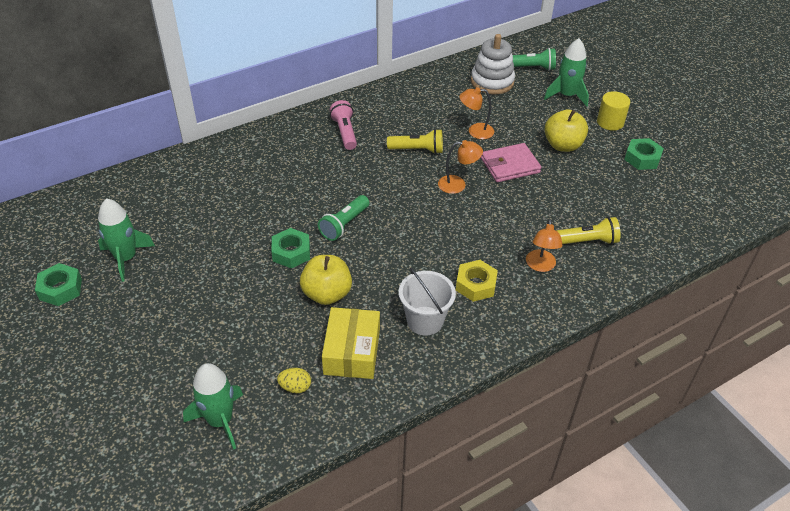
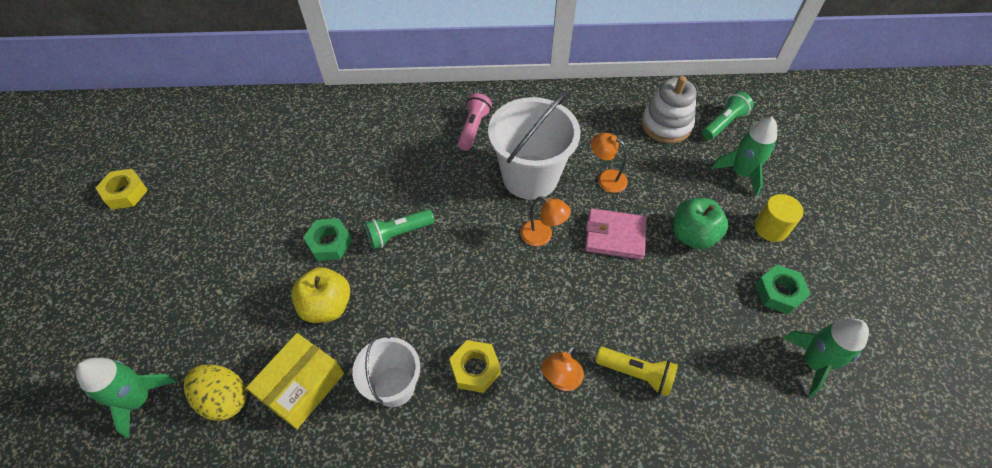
camera: 30 degrees right, 10 degrees up
(60, 289) = (125, 193): green nut -> yellow nut
(126, 258) = (194, 185): green rocket -> green rocket (813, 363)
(295, 387) = (224, 399): yellow egg -> yellow egg, size x1.76
(417, 150) = (530, 177): yellow flashlight -> white bucket
(532, 68) = (723, 123): green flashlight -> green flashlight turned 75 degrees counterclockwise
(563, 145) = (692, 235): yellow apple -> green apple

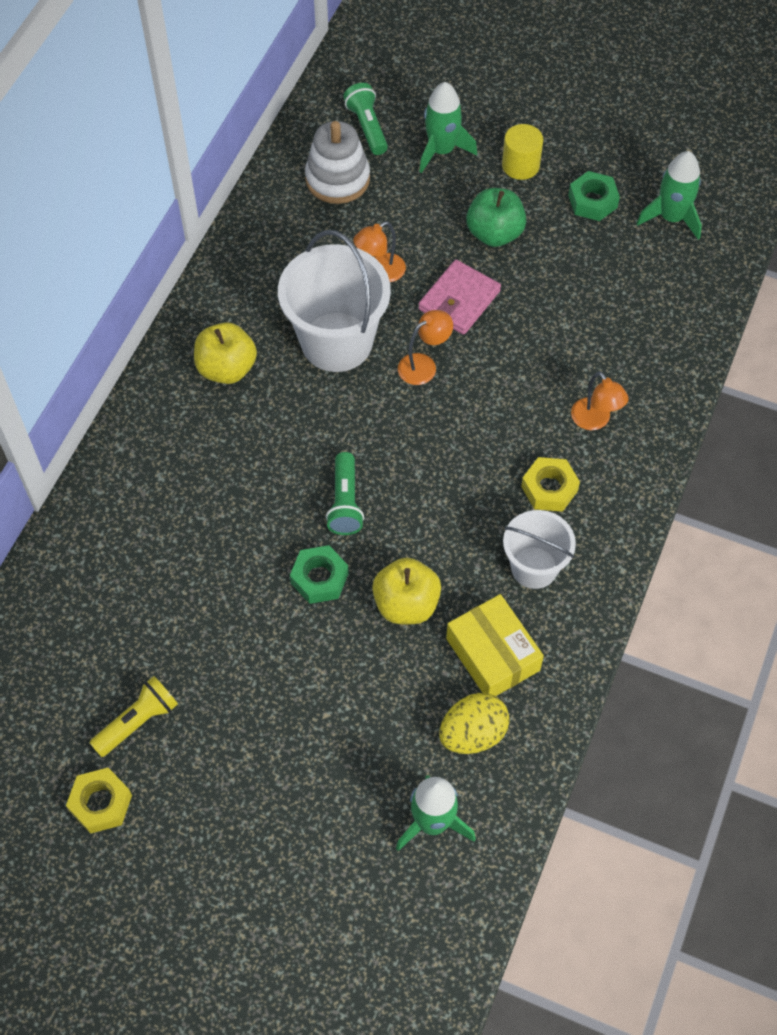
camera: 65 degrees left, 5 degrees up
(473, 128) = (227, 368): pink flashlight -> yellow apple
(636, 374) = (618, 356): yellow flashlight -> yellow flashlight (138, 721)

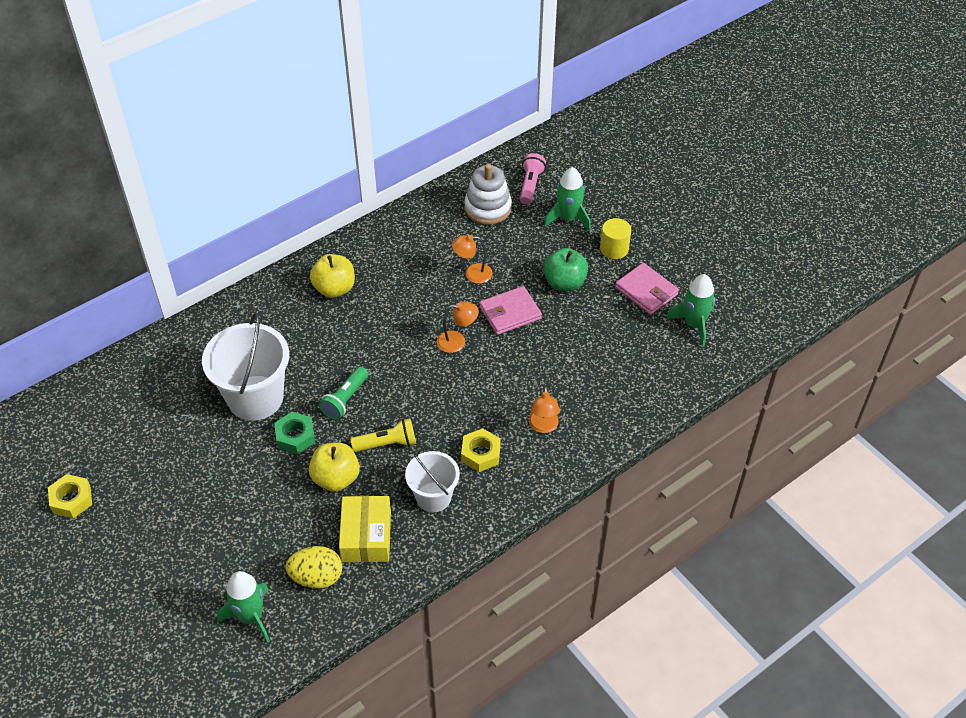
camera: 30 degrees right, 10 degrees down
(138, 721) = (127, 465): yellow flashlight -> yellow flashlight (387, 444)
(337, 342) = (413, 303): white bucket -> white bucket (255, 398)
(367, 127) = (530, 185): green flashlight -> pink flashlight
(592, 201) = (646, 291): green nut -> pink wallet

